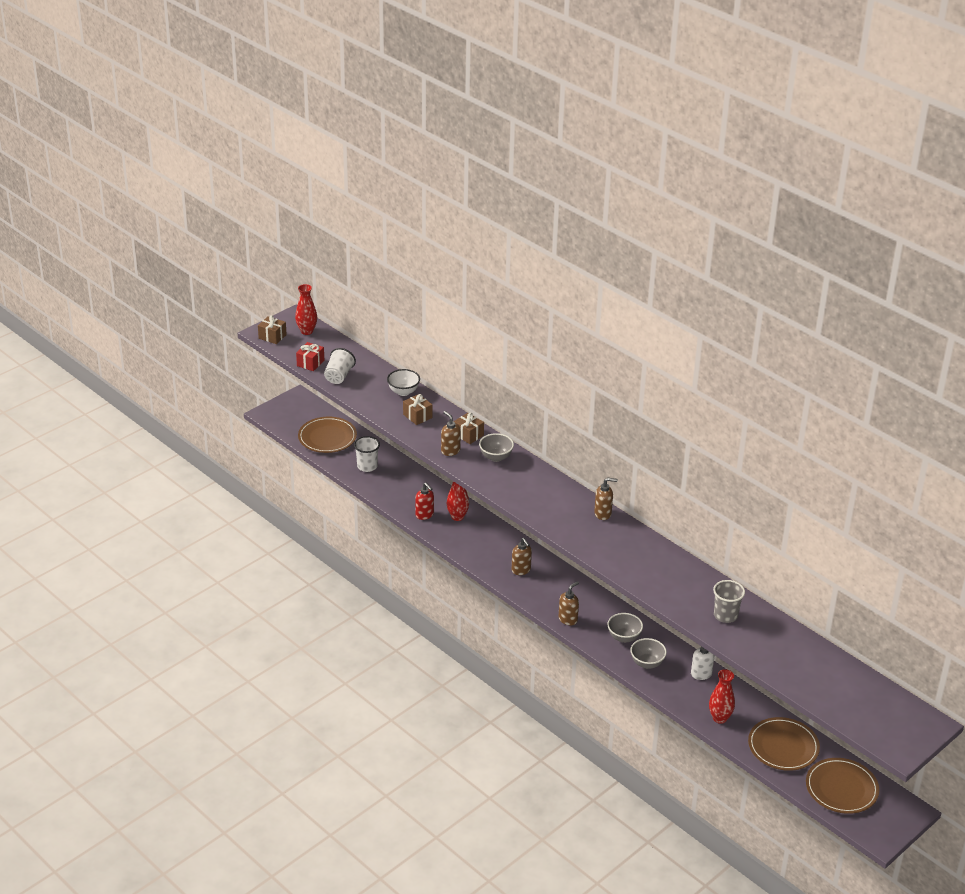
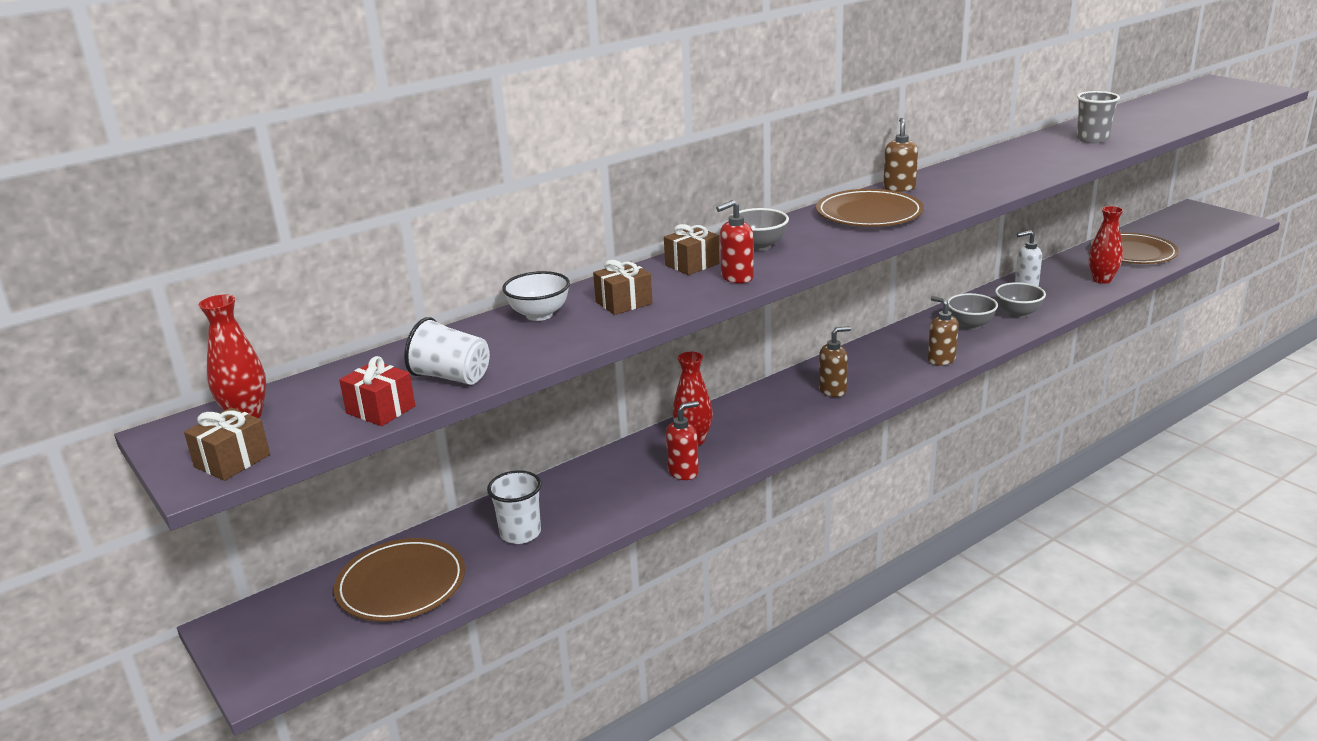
camera: 80 degrees left, 10 degrees down
(450, 451) = (736, 277): brown soap dispenser -> red soap dispenser
(841, 788) = (1182, 232): brown plate -> brown plate (869, 214)

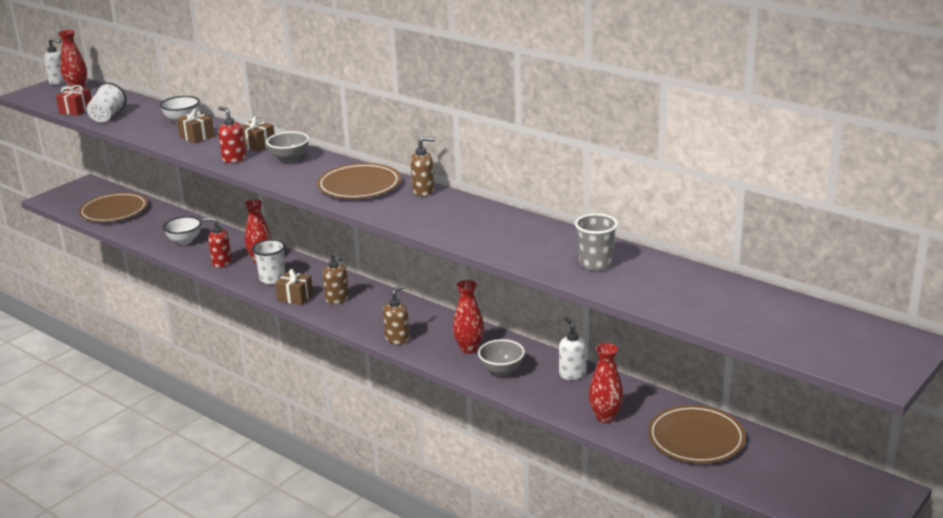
camera: 75 degrees right, 0 degrees up
(167, 440) = (58, 82): none -> white soap dispenser
(232, 461) = (36, 96): brown gift -> brown gift (295, 297)
(520, 533) = (157, 229): white cup -> white cup (272, 278)
(586, 505) = (184, 241): none -> white bowl
(683, 472) = (221, 263): red soap dispenser -> red soap dispenser turned 150 degrees clockwise
(970, 325) = (469, 349): grey bowl -> red vase

